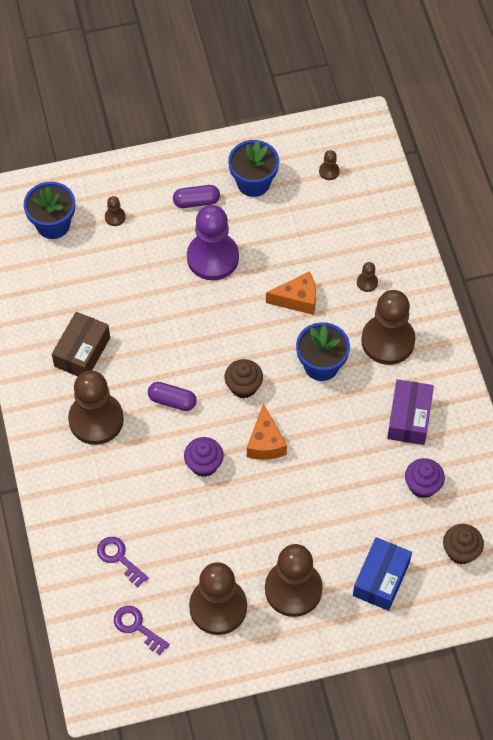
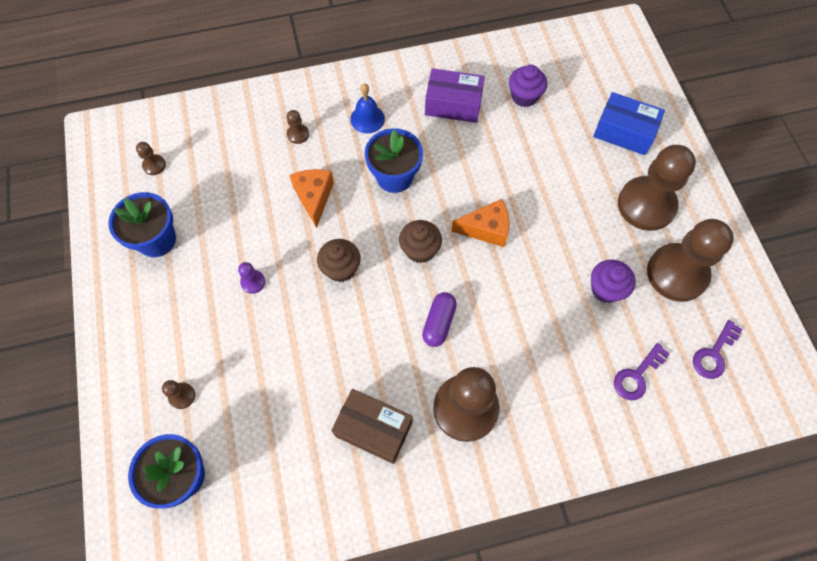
camera: 90 degrees left, 5 degrees up
(196, 202) = (173, 300): purple capsule -> none
(204, 464) = (515, 289): purple cupcake -> purple cupcake (606, 289)
(212, 258) = (253, 282): purple pawn -> purple pawn, size x0.40
(388, 341) = (367, 119): brown pawn -> blue bell
(461, 551) = (587, 71): brown cupcake -> brown cupcake (341, 268)

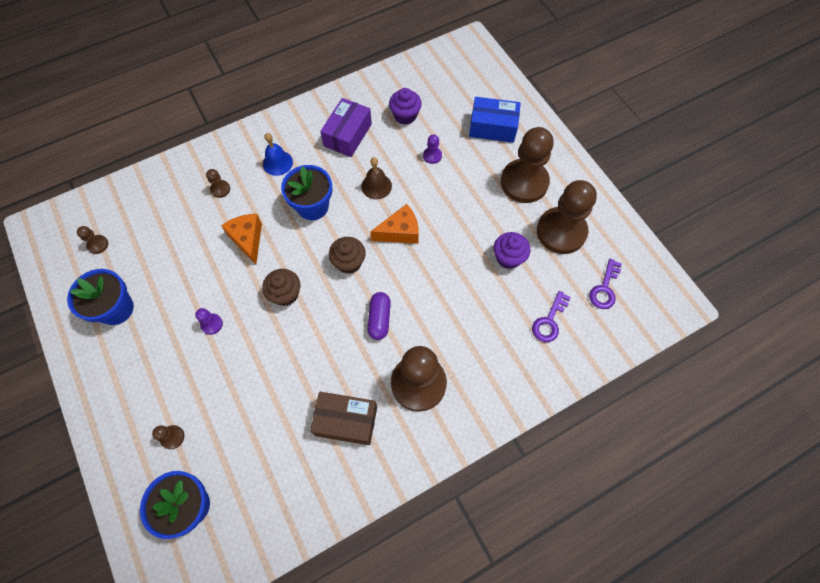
camera: 15 degrees left, 0 degrees up
(453, 104) = (348, 135): purple box -> purple box turned 60 degrees counterclockwise
(472, 170) = (376, 186): none -> brown bell
(544, 149) = (432, 156): none -> purple pawn

